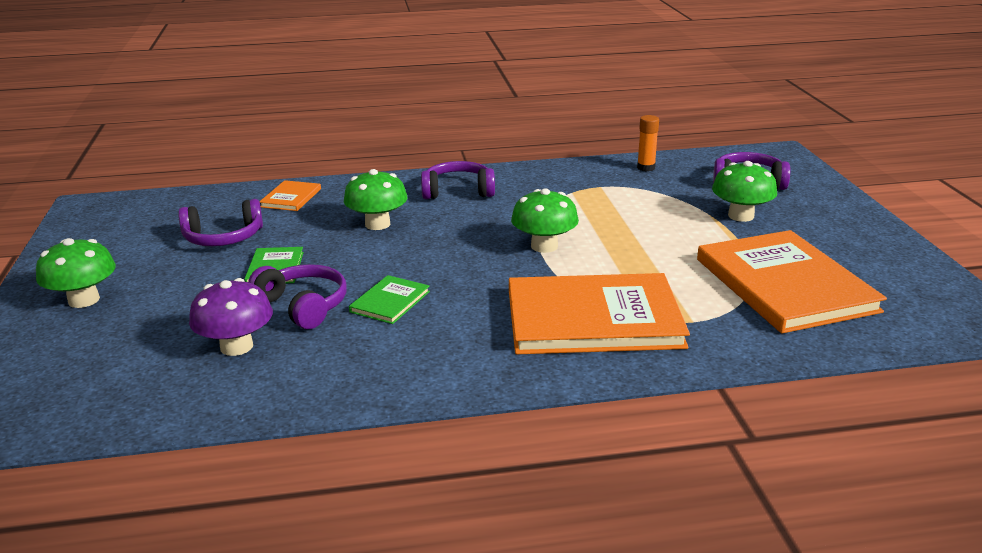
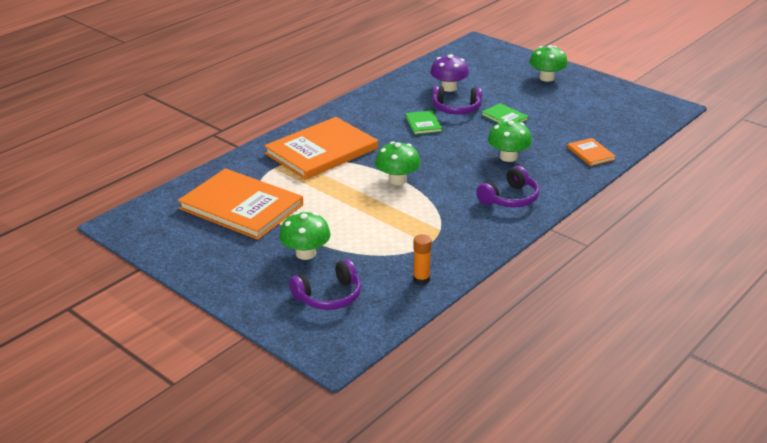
camera: 140 degrees right, 5 degrees up
(223, 238) = (563, 120): purple headphones -> none

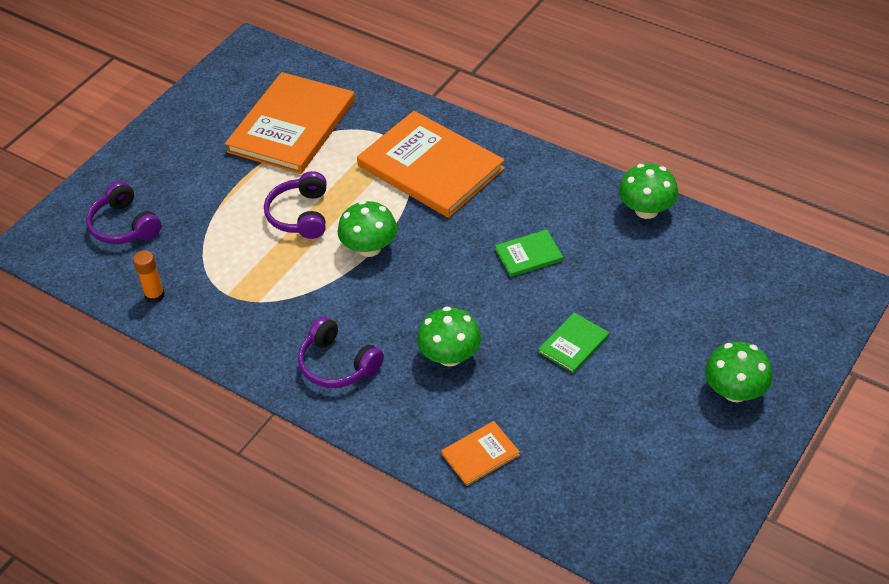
camera: 85 degrees right, 15 degrees up
(305, 253) = (202, 194): green mushroom -> green mushroom (646, 210)
(449, 88) = (655, 270): purple mushroom -> none
(456, 109) = (586, 286): purple headphones -> purple headphones (300, 215)

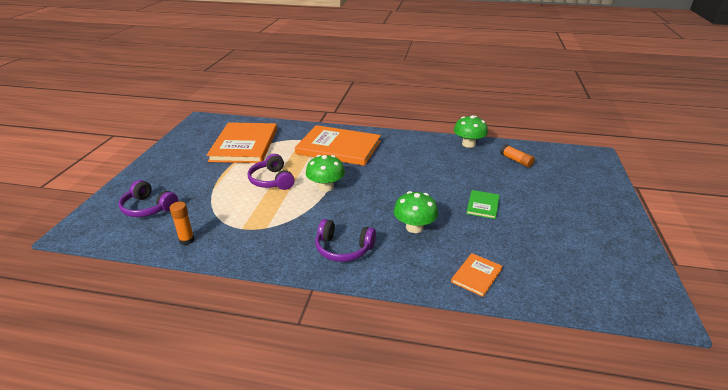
camera: 25 degrees left, 15 degrees down
(529, 255) = (423, 172): green book -> none
(697, 268) = (516, 160): none -> orange glue stick
(735, 391) = (589, 207): green mushroom -> none

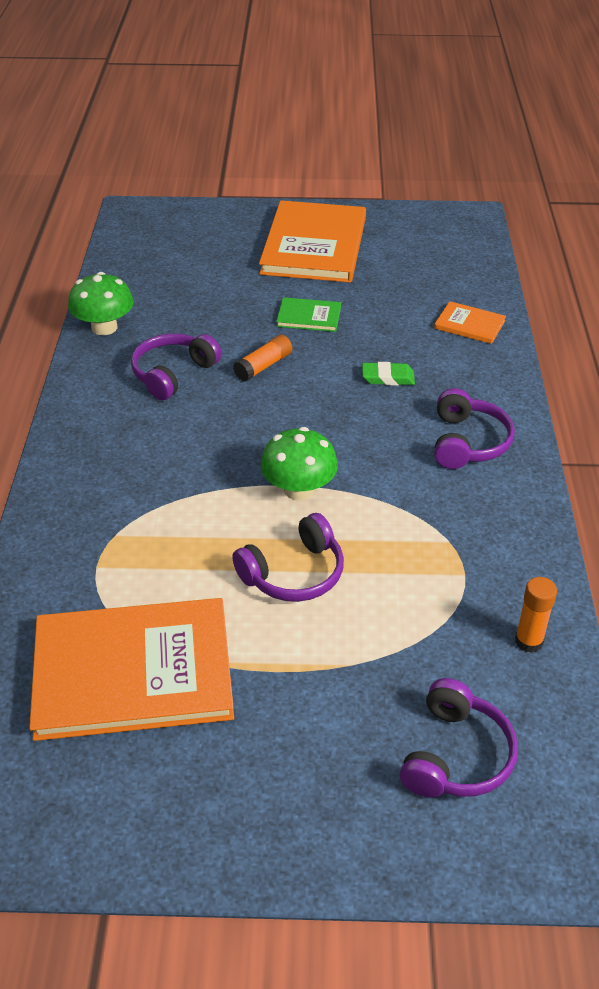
camera: 100 degrees left, 10 degrees up
(338, 148) = (134, 496): orange book -> orange book (314, 245)
(414, 227) = (388, 378): green mushroom -> green eraser
(426, 160) = (173, 374): none -> purple headphones
(516, 160) = (162, 281): orange glue stick -> orange glue stick (263, 366)

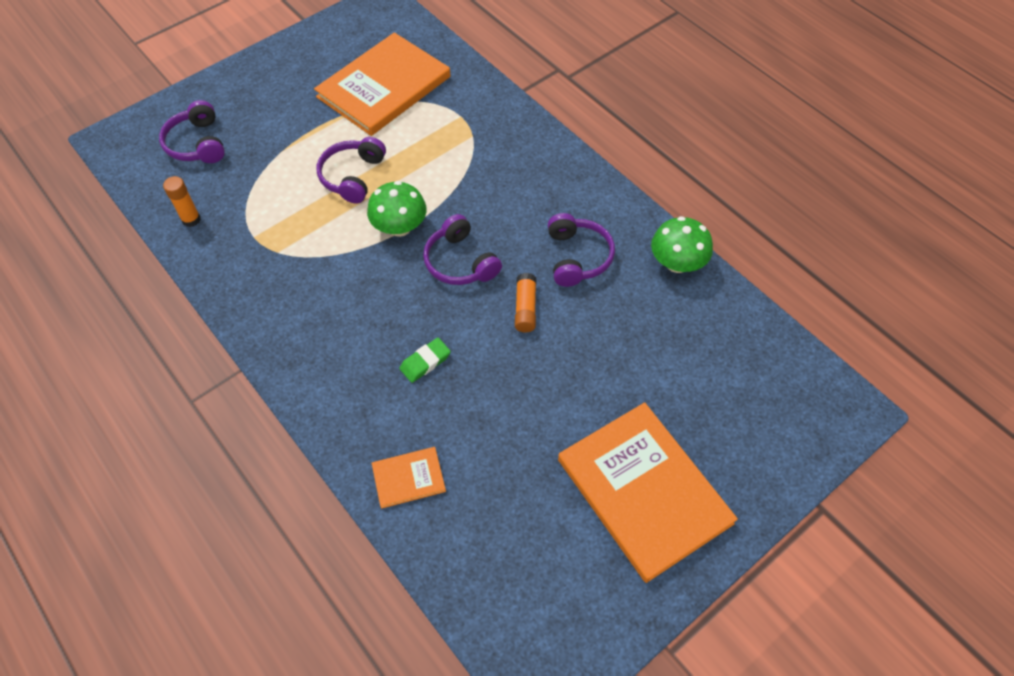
camera: 140 degrees right, 15 degrees up
(309, 316) = (548, 386): green book -> none
(468, 442) = (318, 339): purple headphones -> purple headphones (460, 262)

